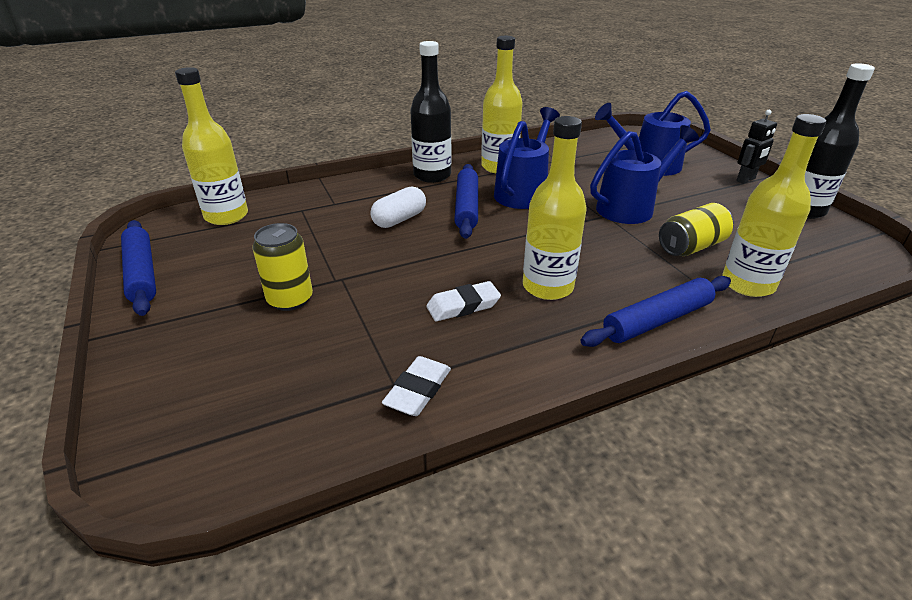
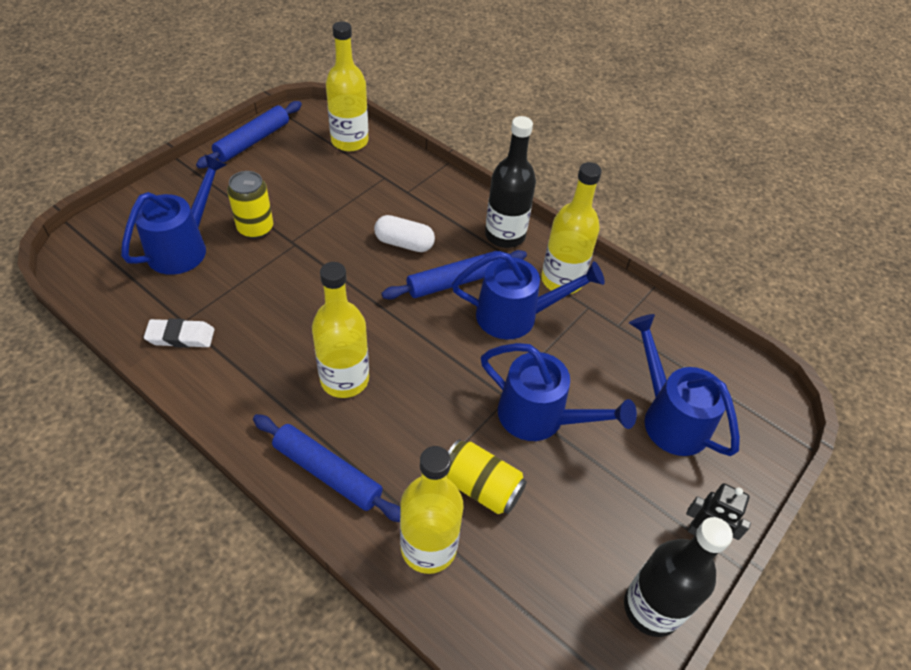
camera: 60 degrees right, 15 degrees up
(265, 361) = (184, 247): none -> blue watering can
(463, 306) = (290, 330): white eraser -> none

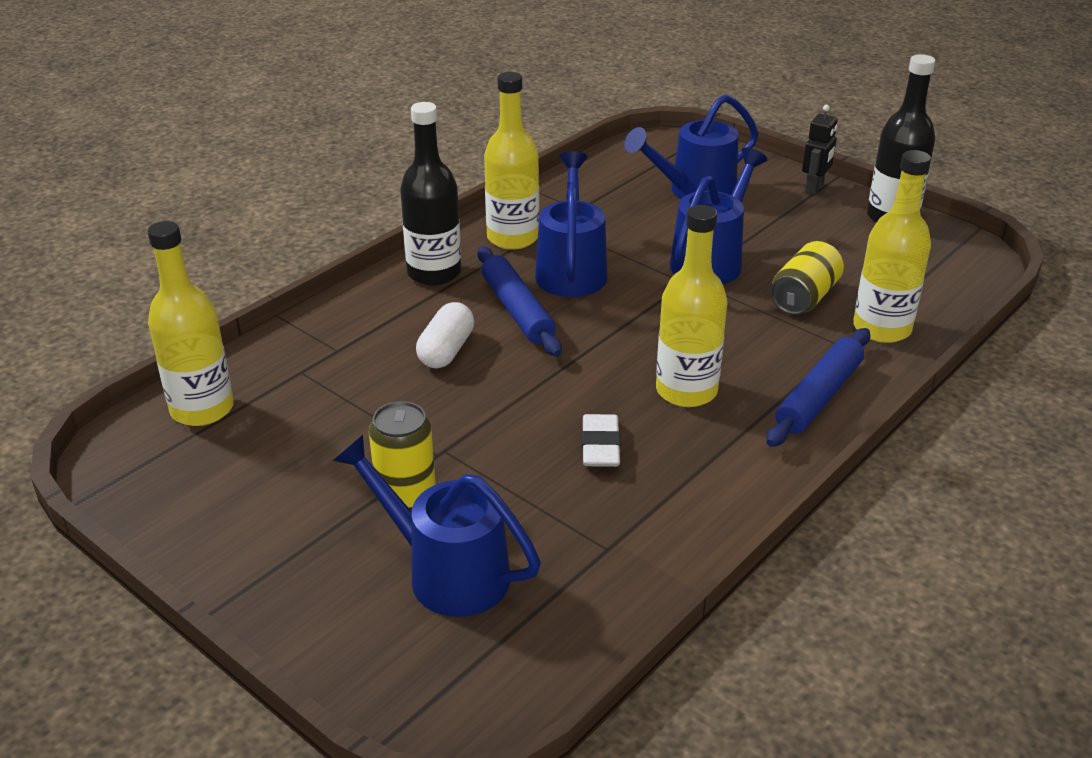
camera: 85 degrees left, 15 degrees down
(181, 336) = (637, 546): white eraser -> white eraser (600, 446)
(252, 141) = (172, 522): blue rolling pin -> none

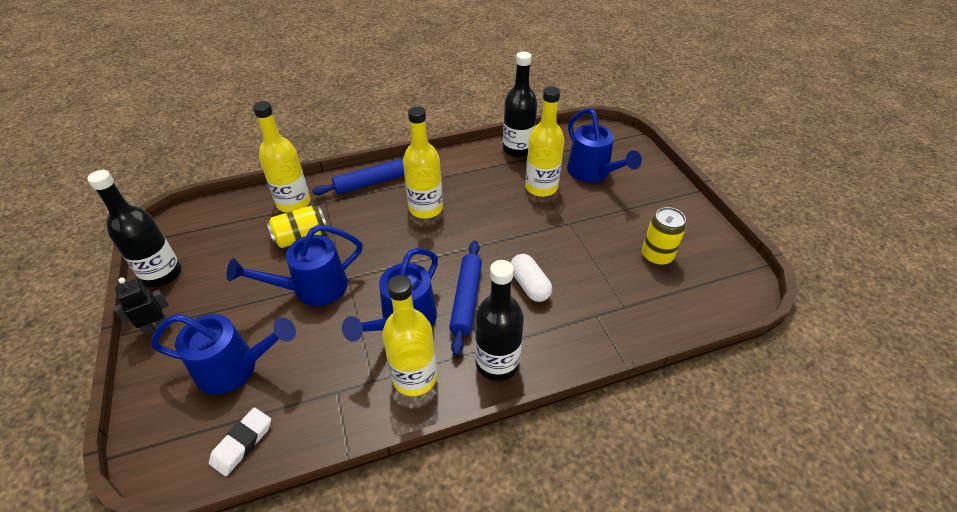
camera: 150 degrees left, 10 degrees up
(202, 409) = (692, 301): yellow bottle -> yellow bottle (541, 187)
(406, 494) = (594, 209): yellow can -> yellow can (656, 256)
(446, 351) = (529, 285): white capsule -> white capsule turned 75 degrees counterclockwise
(600, 446) = (491, 198): white eraser -> white eraser (242, 443)
(637, 567) = (517, 149): none -> black bottle

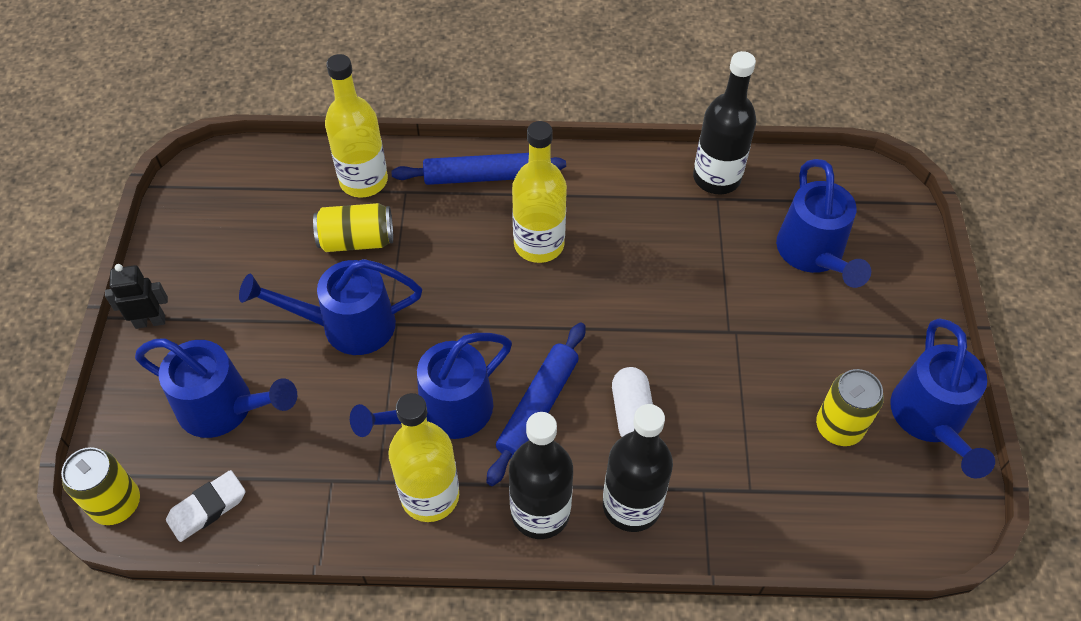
camera: 20 degrees right, 10 degrees up
(161, 466) = (116, 503): none -> yellow can
(162, 274) = (172, 245): black bottle -> black bottle (631, 505)
(541, 187) = (721, 257): yellow bottle -> none
(704, 237) = (930, 420): none -> blue watering can

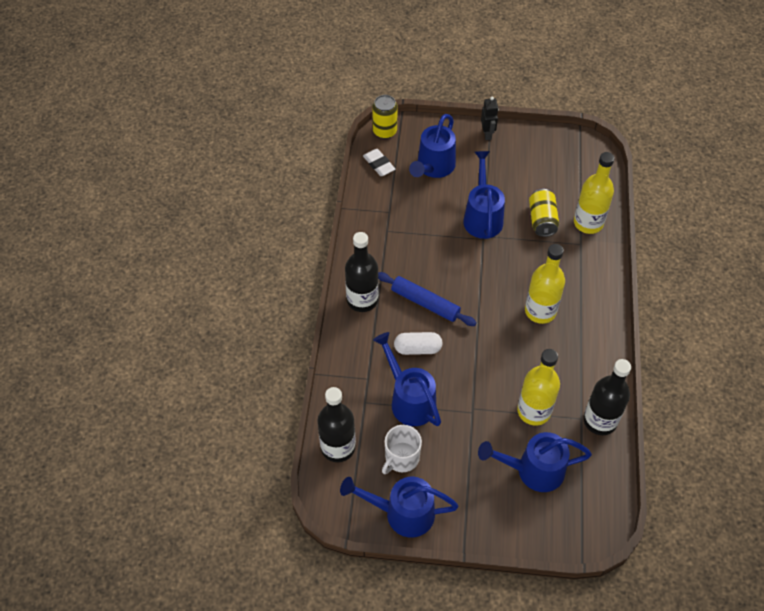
camera: 95 degrees right, 0 degrees up
(430, 496) = (376, 252): yellow bottle -> yellow bottle (534, 411)
(444, 412) = (425, 260): blue watering can -> blue watering can (409, 399)
(479, 177) = (594, 282): blue rolling pin -> none
(631, 505) = (362, 342): black bottle -> black bottle (338, 447)
(839, 427) = (401, 458): yellow can -> white mug

